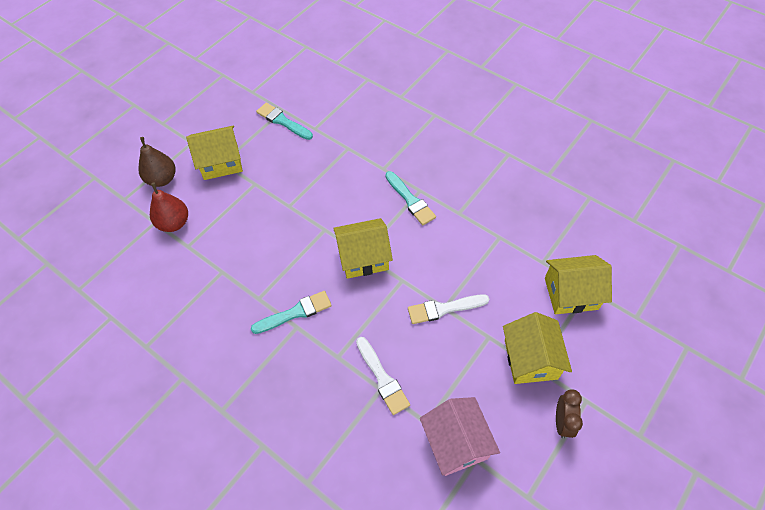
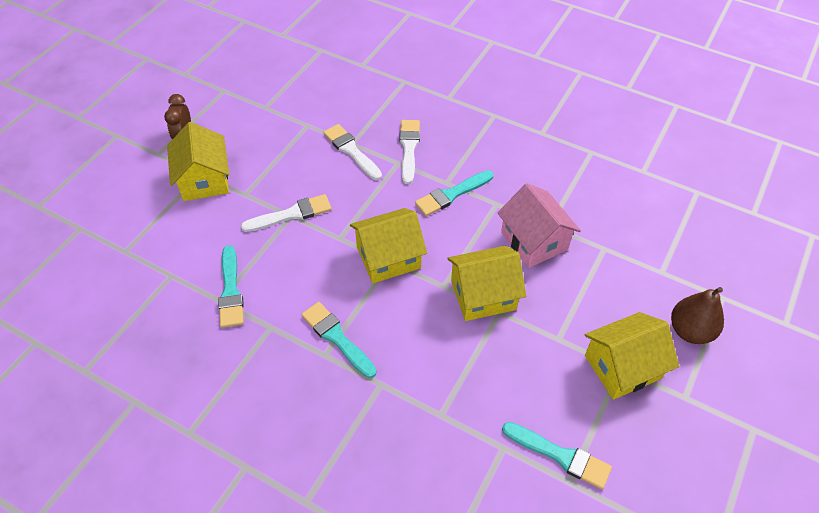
camera: 170 degrees right, 5 degrees down
(174, 223) = (637, 273): red pear -> none
(323, 374) = (409, 148): none -> white brush
(456, 443) = (281, 115): pink house -> pink house (534, 241)
(492, 244) = (230, 290): none -> turquoise brush
(571, 293) = (146, 244): yellow house -> yellow house (483, 295)

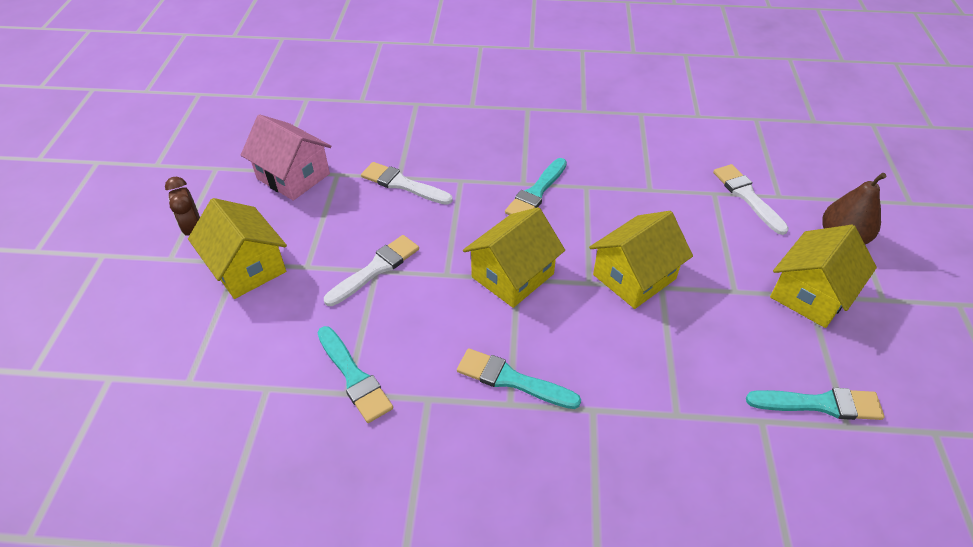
camera: 25 degrees left, 5 degrees down
(409, 148) = (463, 163): white brush -> white brush (747, 197)
(534, 241) = (646, 208): pink house -> pink house (293, 176)

